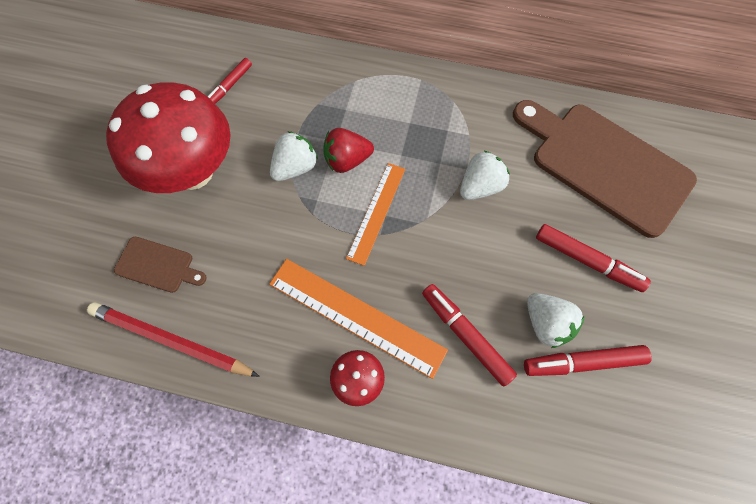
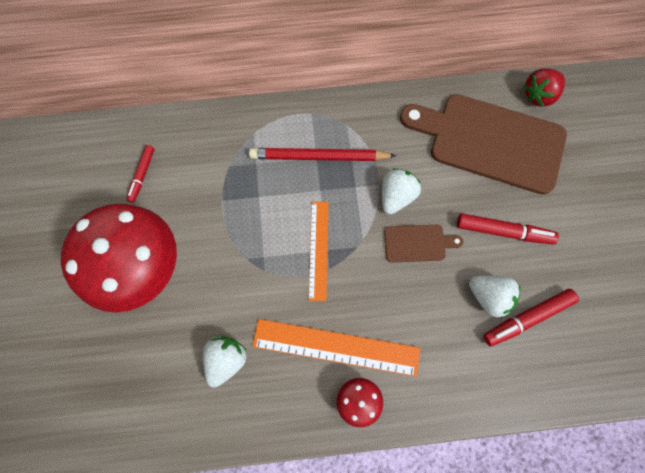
camera: 20 degrees left, 5 degrees up
(158, 265) = (148, 365): brown cutting board -> brown cutting board (418, 243)
(171, 340) = (188, 427): red pencil -> red pencil (319, 157)
(295, 167) = (232, 233): white strawberry -> white strawberry (226, 359)
(347, 160) = (275, 211): red strawberry -> red strawberry (539, 95)
(465, 335) = (430, 330): red marker -> none

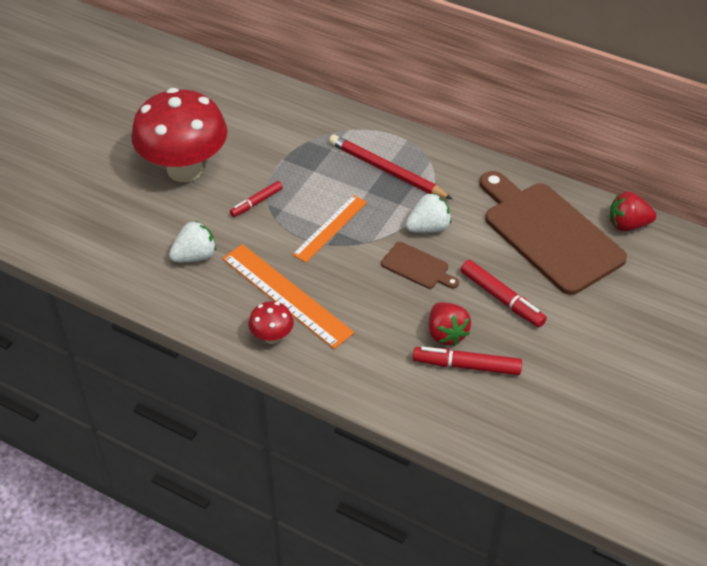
camera: 35 degrees right, 25 degrees down
(142, 175) = (236, 114): red marker -> red marker (256, 202)
(489, 296) = (446, 333): white strawberry -> red strawberry

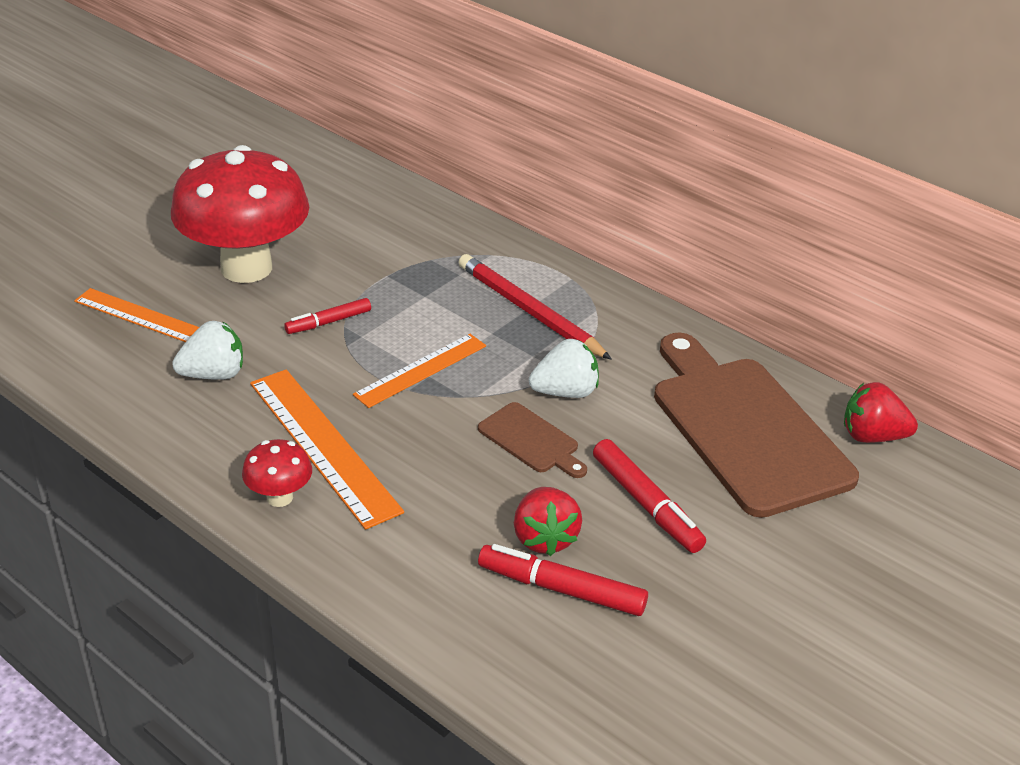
camera: 10 degrees right, 10 degrees down
(127, 220) = (140, 316): none -> orange ruler

